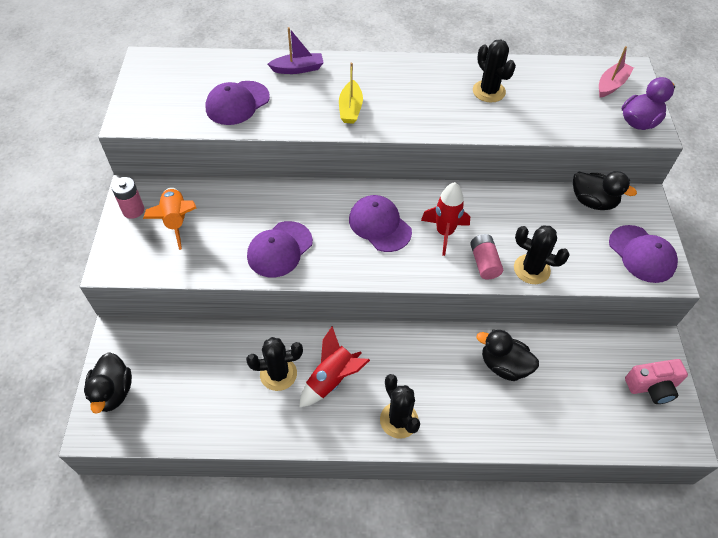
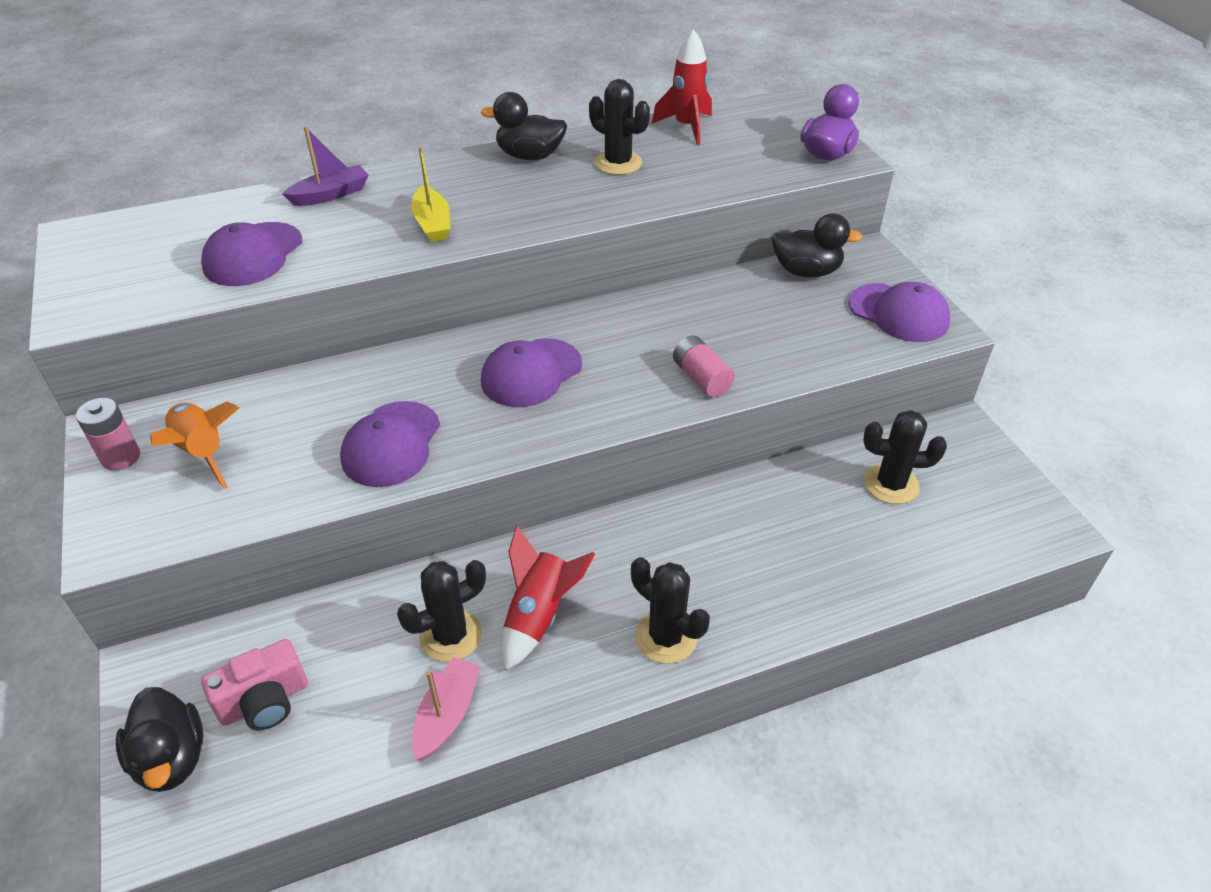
camera: 20 degrees left, 10 degrees down
(379, 225) = (531, 373): purple cap -> purple cap turned 75 degrees counterclockwise
(444, 233) = (629, 357): red rocket -> red rocket (687, 127)
(504, 365) = (780, 516): black duck -> black duck (530, 156)
(531, 269) = (769, 369): black cactus -> black cactus (891, 484)
(611, 85) = (771, 123): pink boat -> pink boat (447, 715)
(652, 386) = (982, 480): pink camera -> pink camera (264, 701)

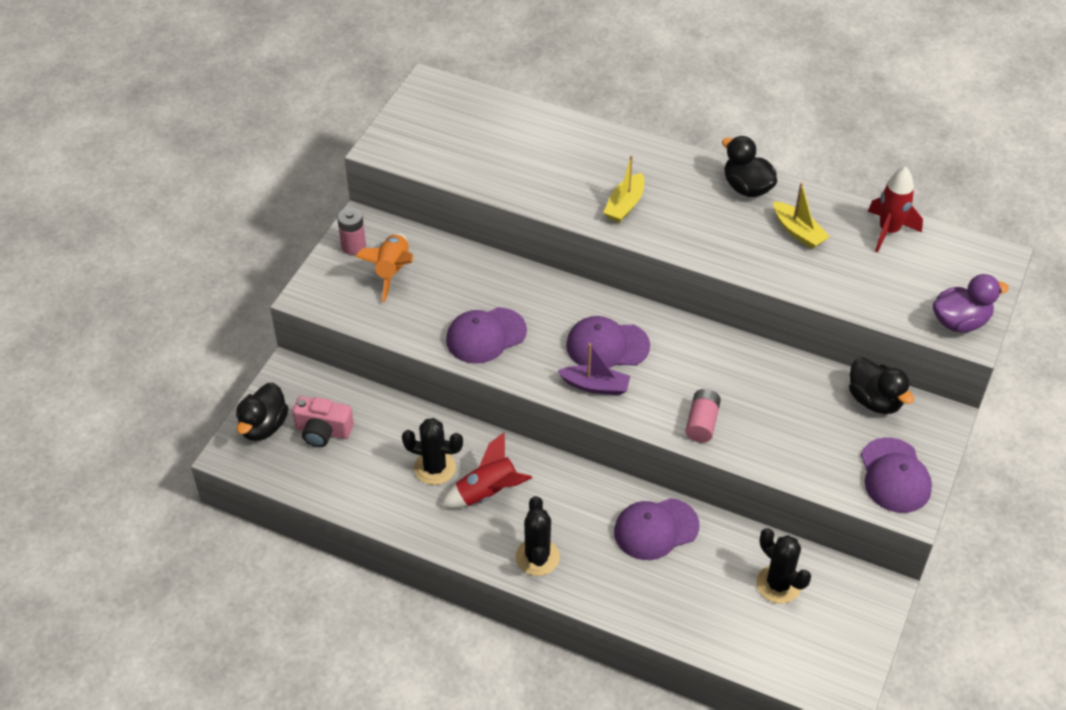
camera: 45 degrees right, 5 degrees up
(253, 255) = (504, 162): purple cap -> purple cap (656, 529)
(330, 194) = (590, 141): purple boat -> purple boat (595, 386)
(447, 715) = (393, 505): pink boat -> none
(618, 163) = (798, 232): black cactus -> yellow boat

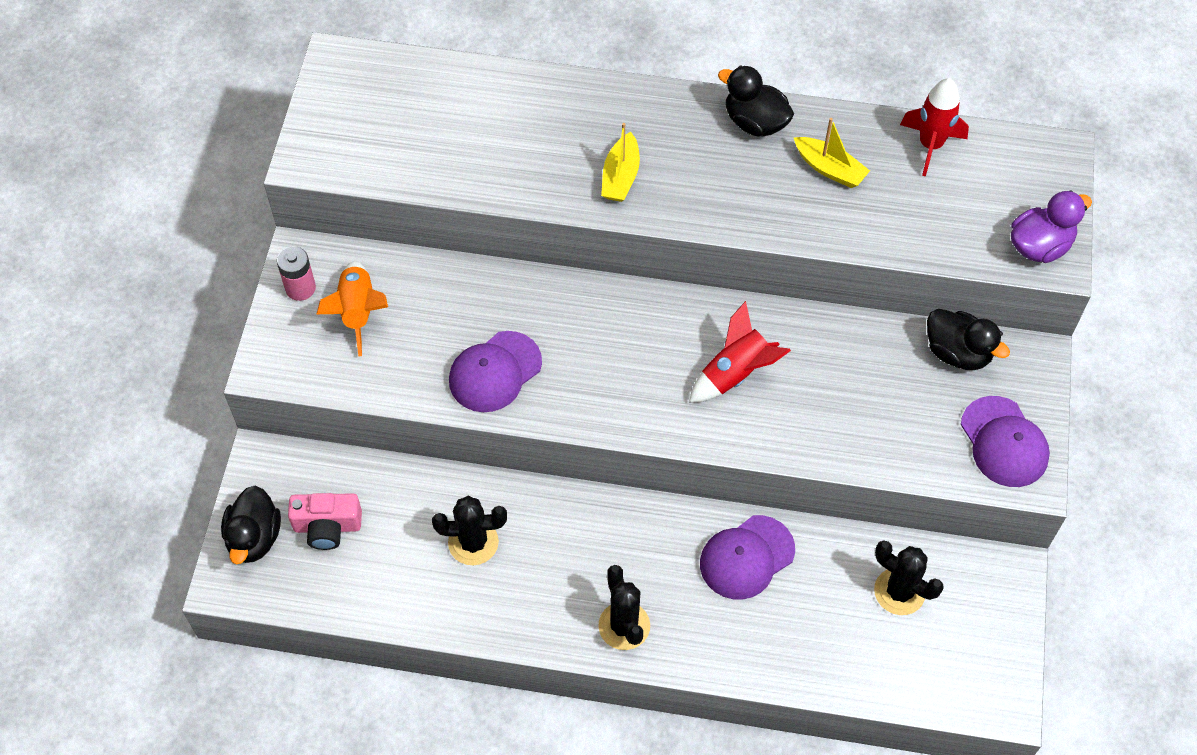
camera: 15 degrees left, 10 degrees up
(487, 493) = (544, 559): red rocket -> red rocket (735, 373)
(595, 386) = (641, 408): purple boat -> none
(607, 345) = (639, 352): purple cap -> none
(702, 423) = (775, 427): pink battery -> none

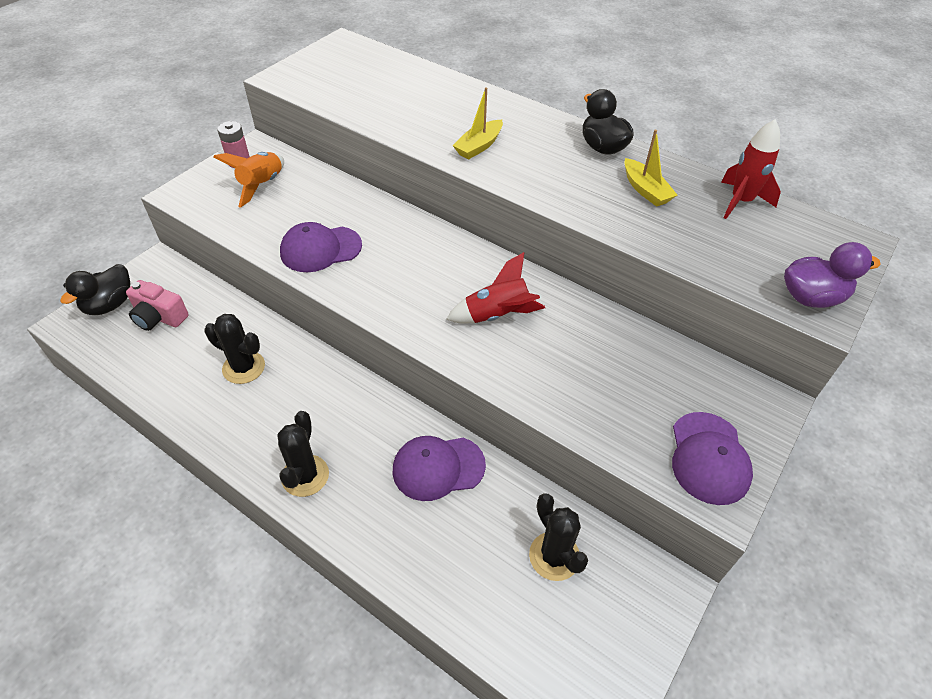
camera: 25 degrees right, 10 degrees down
(957, 353) = (698, 371): black duck -> none

